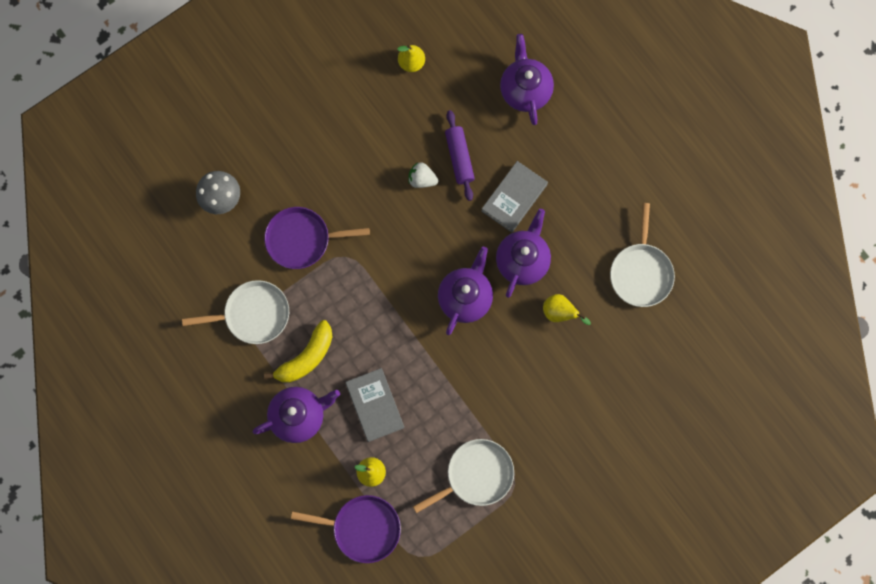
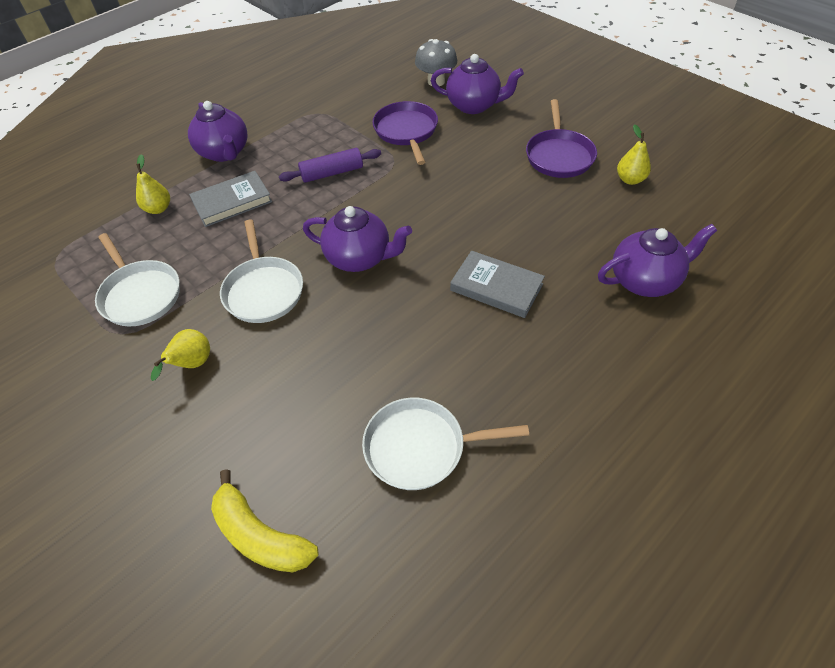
camera: 85 degrees right, 25 degrees down
(253, 314) = (326, 113): white pan -> white pan (263, 290)
(306, 357) = (285, 149): yellow banana -> yellow banana (260, 535)
(363, 528) = (99, 210): purple pan -> purple pan (559, 156)
(422, 179) = (495, 205): white strawberry -> none
(459, 158) = (531, 231): purple rolling pin -> purple rolling pin (332, 173)
(522, 260) = (415, 305): purple teapot -> purple teapot (474, 105)
(560, 313) = (348, 353): yellow pear -> yellow pear (192, 364)

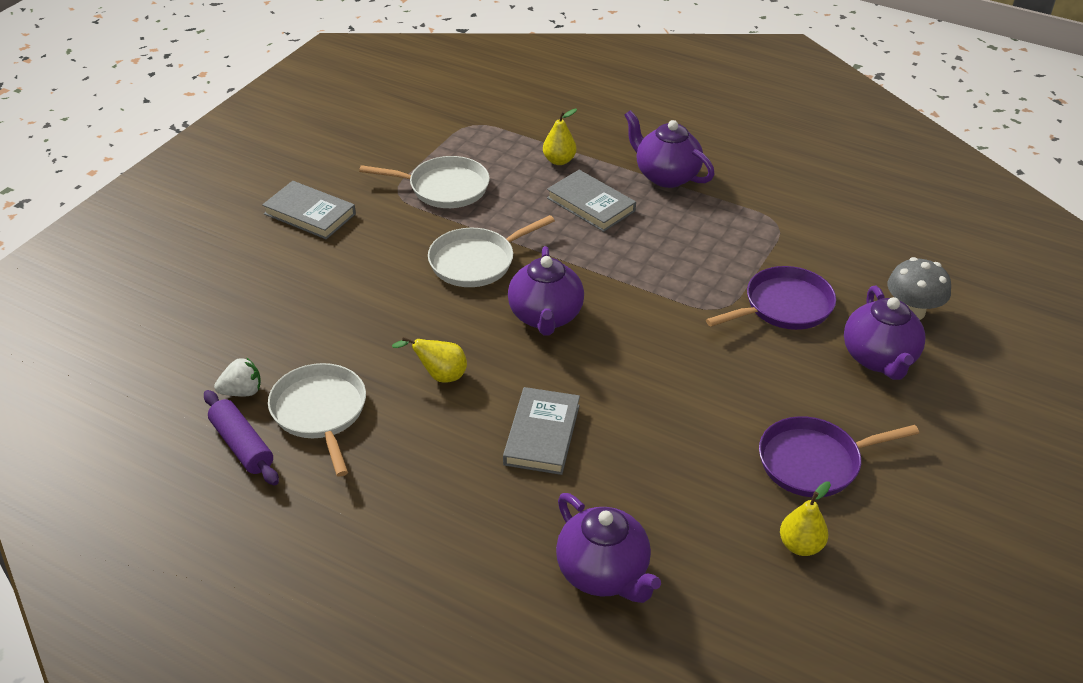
camera: 70 degrees right, 10 degrees down
(103, 418) = (309, 214): none -> grey book
(140, 295) = (444, 188): white pan -> white pan turned 120 degrees counterclockwise
(192, 364) = (375, 244): yellow pear -> yellow pear (440, 376)
(224, 153) = (665, 176): purple teapot -> purple teapot turned 90 degrees clockwise
(260, 535) = (220, 333): yellow banana -> none
(332, 173) = (672, 263): purple rolling pin -> purple rolling pin (242, 445)
(365, 520) = (242, 392): none -> white strawberry

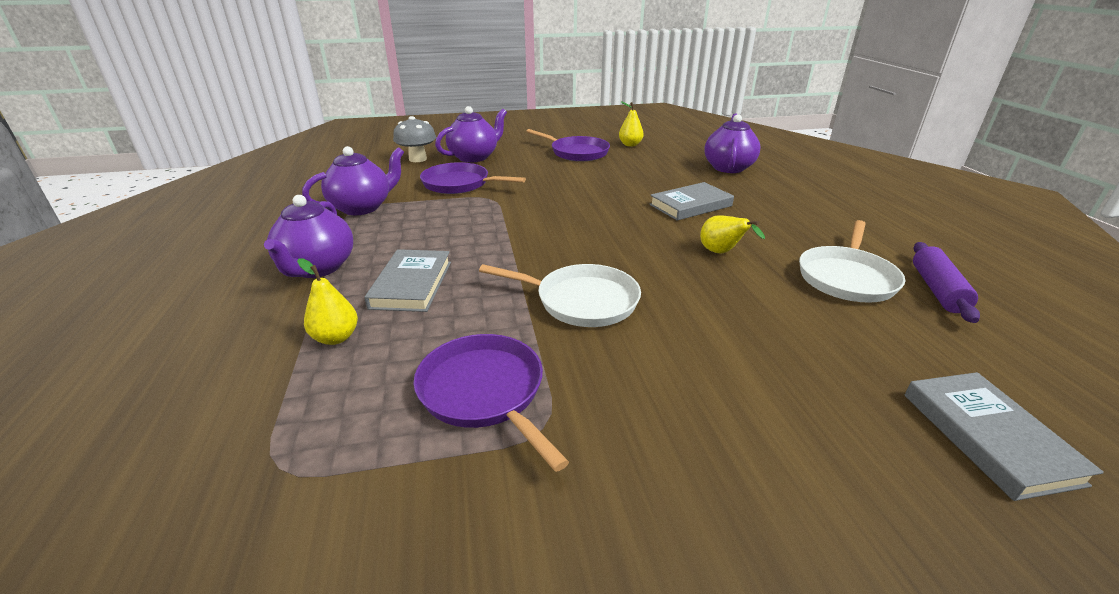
camera: 130 degrees left, 10 degrees down
(242, 392) = (923, 324): white strawberry -> none
(309, 214) = (697, 485): grey book -> grey book (988, 437)
(444, 188) = (484, 392): white pan -> purple pan
(545, 317) = (595, 243): purple teapot -> purple teapot (362, 207)

